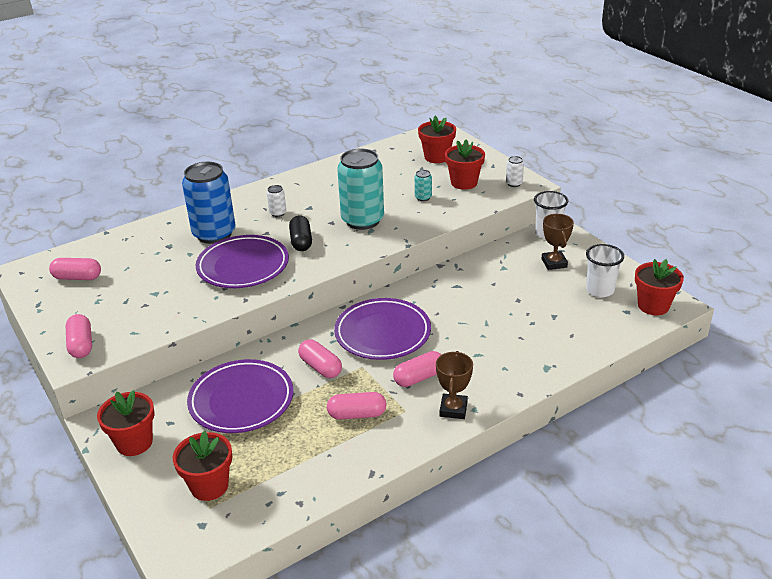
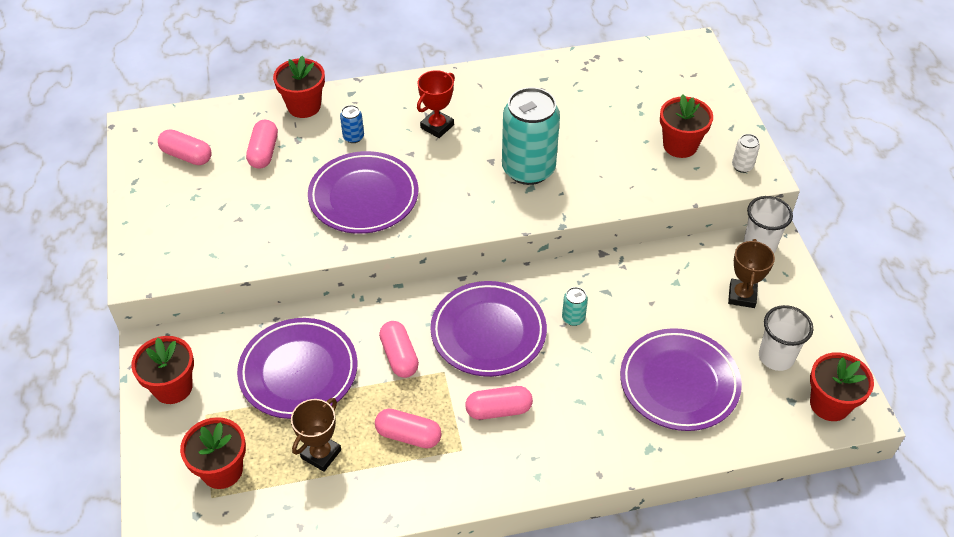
camera: 20 degrees right, 15 degrees up
(81, 345) = (155, 254): pink capsule -> pink capsule (264, 152)
(214, 234) = (353, 137): blue can -> blue can, size x0.41
(278, 213) = (437, 126): white can -> red trophy
(301, 241) = (443, 180): black capsule -> none
(423, 197) = (617, 155): turquoise can -> turquoise can (573, 318)
(437, 157) = (668, 91): red flower pot -> red flower pot (304, 106)
(453, 409) = (514, 467): brown trophy -> brown trophy (321, 454)
(542, 323) = (679, 383): none -> purple plate

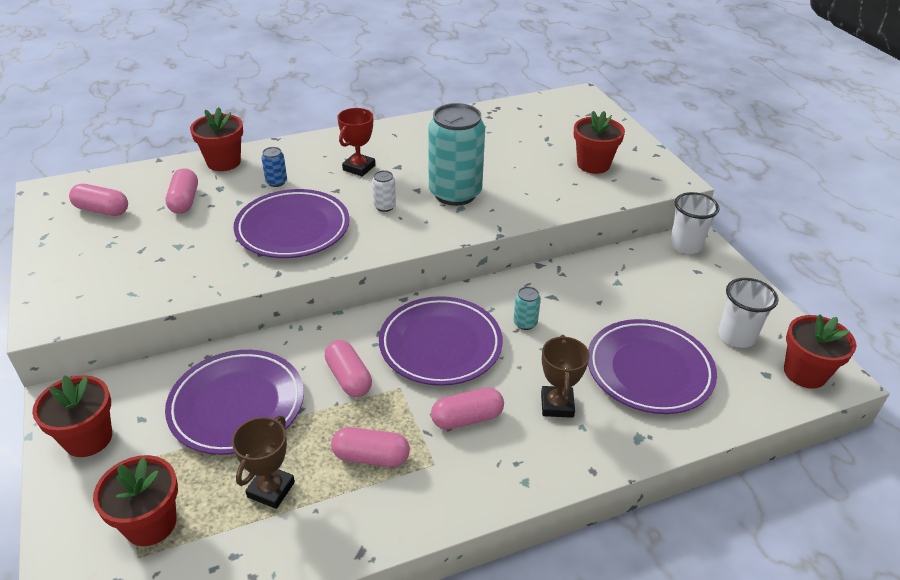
camera: 10 degrees left, 10 degrees down
(742, 166) = (655, 175): white can -> white can (384, 206)
(742, 296) = (684, 287): brown trophy -> brown trophy (557, 405)

